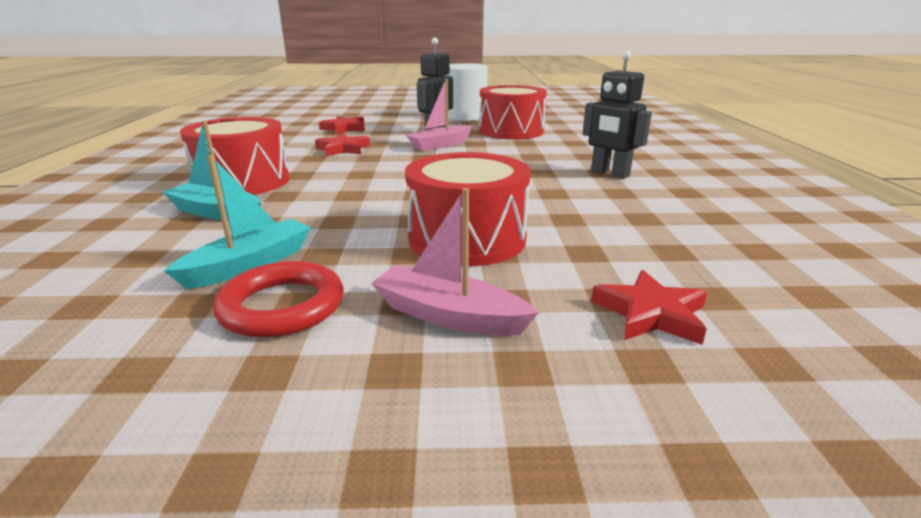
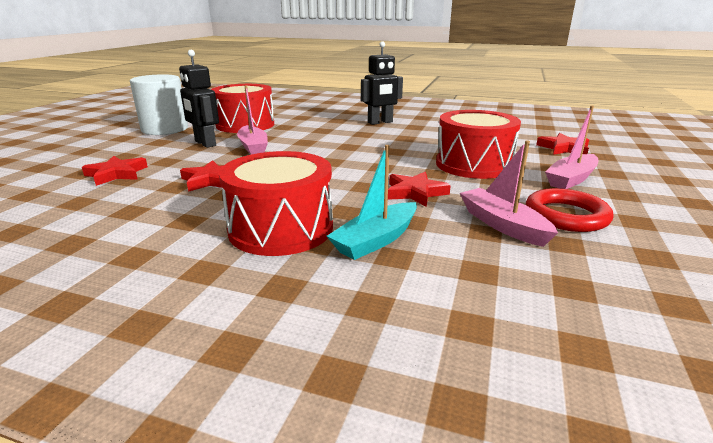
camera: 70 degrees left, 0 degrees up
(249, 264) = (502, 225): turquoise boat -> pink boat
(340, 216) = (415, 192): none -> red star

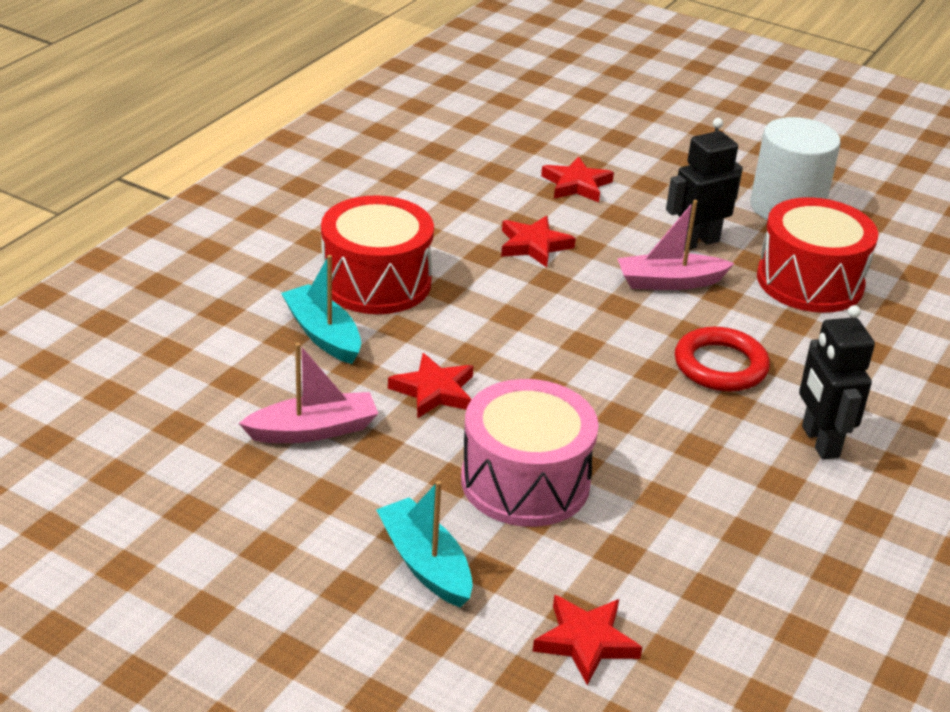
camera: 100 degrees right, 10 degrees up
(473, 165) = (525, 481): red drum -> pink drum
(566, 215) = (311, 493): red ring -> red ring (720, 365)
(571, 179) = (425, 564): pink boat -> turquoise boat

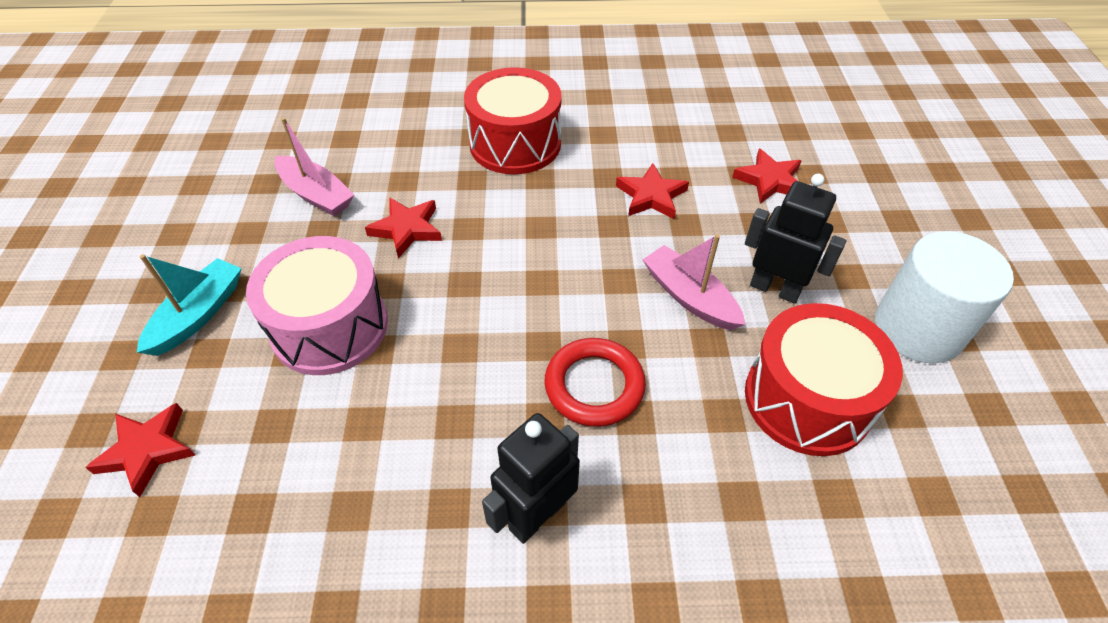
camera: 60 degrees right, 15 degrees up
(323, 334) = (429, 149): turquoise boat -> none

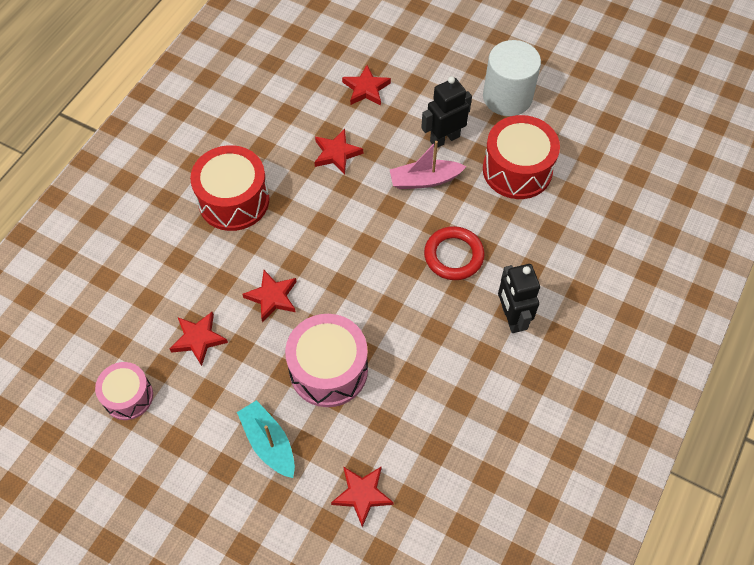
camera: 60 degrees left, 10 degrees up
(218, 175) = (128, 396): none -> pink drum
(316, 194) = (198, 339): pink boat -> red star

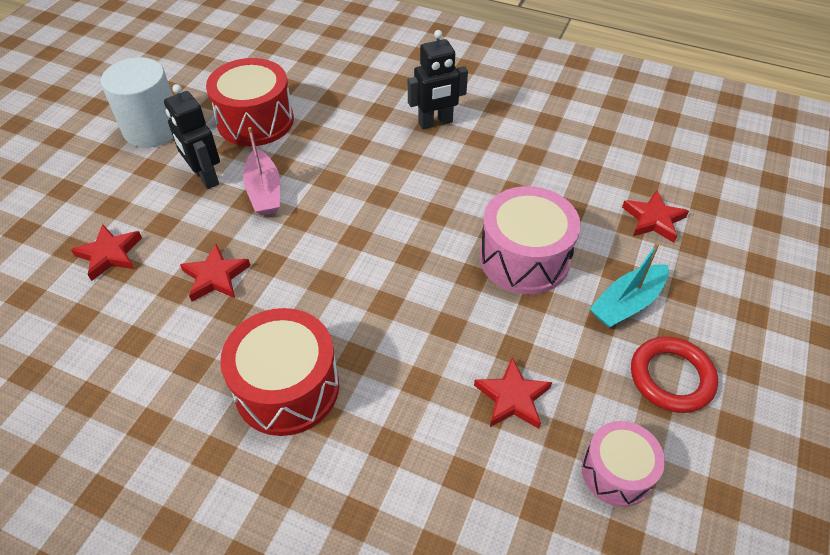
camera: 95 degrees left, 10 degrees down
(272, 297) = (438, 322): red star -> none
(453, 256) = (366, 164): red ring -> red ring (671, 377)

